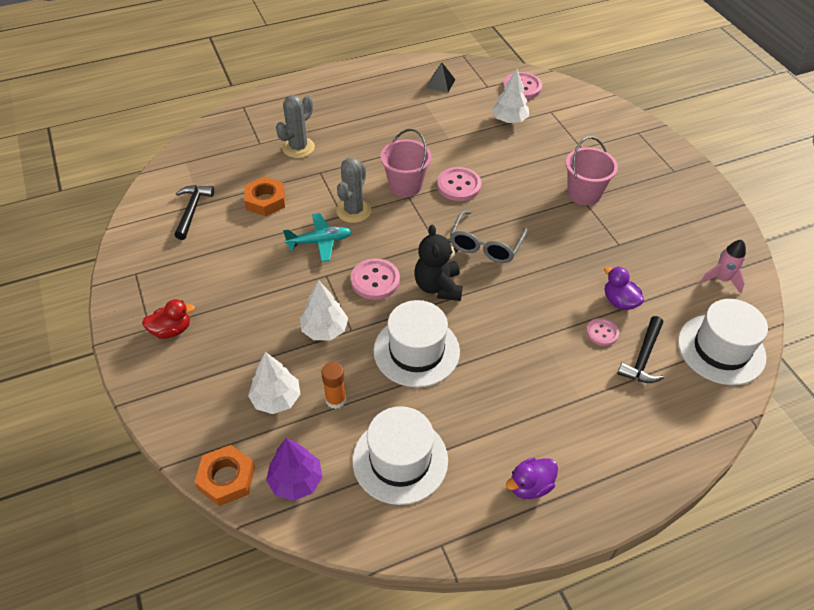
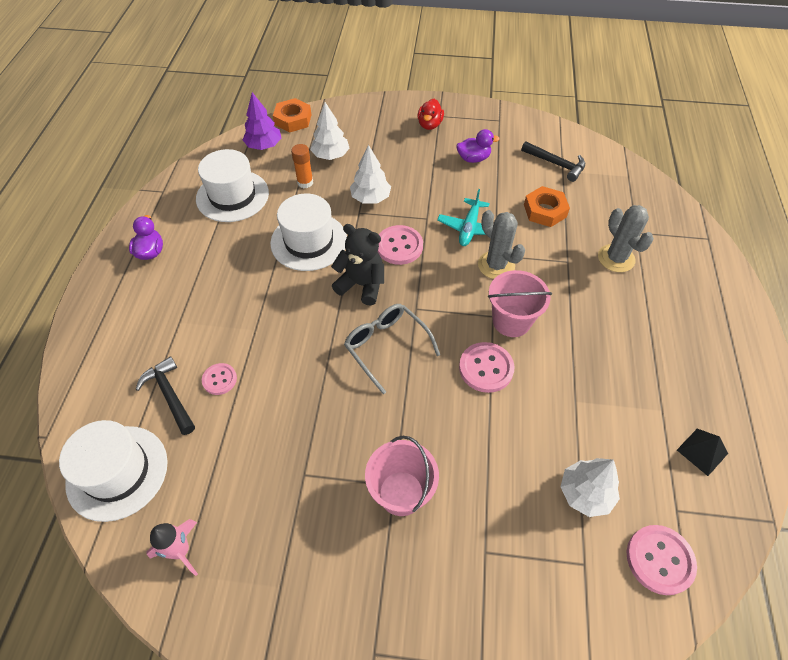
camera: 120 degrees right, 5 degrees up
(619, 301) = (238, 419): purple duck -> purple duck (473, 158)

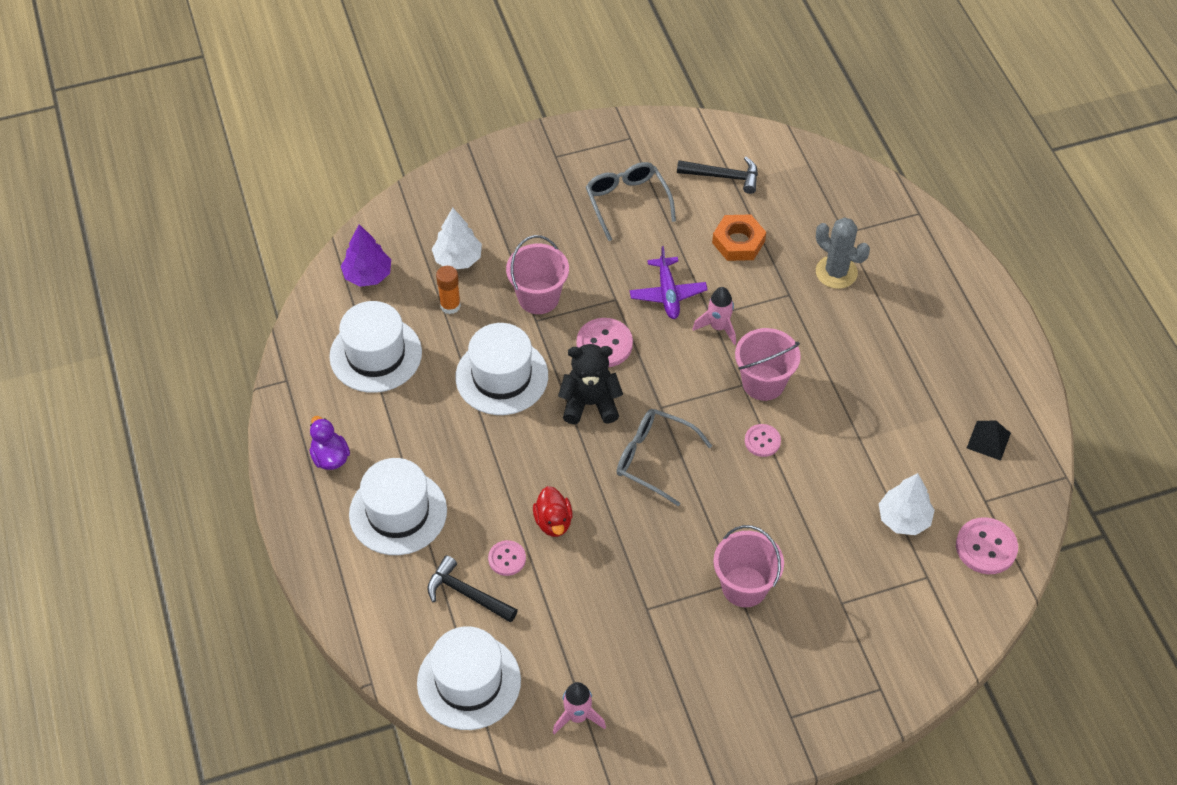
camera: 25 degrees left, 0 degrees up
(166, 309) = (398, 512): none -> white hat
(293, 120) = (379, 226): orange nut -> none
(370, 198) = (538, 297): white tree -> pink bucket
(429, 125) = (551, 173): red duck -> red duck (553, 522)
(469, 228) = (668, 294): turquoise plane -> purple plane
(473, 158) = (627, 202): purple duck -> grey glasses
(486, 368) = (762, 441): pink button -> pink button, size x0.62
(496, 265) = (718, 327): grey cactus -> pink rocket

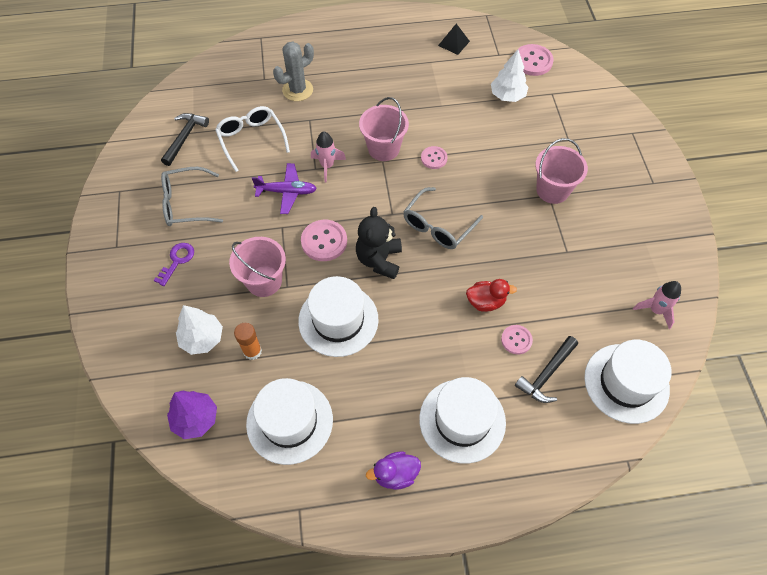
camera: 80 degrees left, 5 degrees up
(548, 213) = (177, 261): none -> purple key
(738, 242) = (251, 140): orange nut -> white glasses

